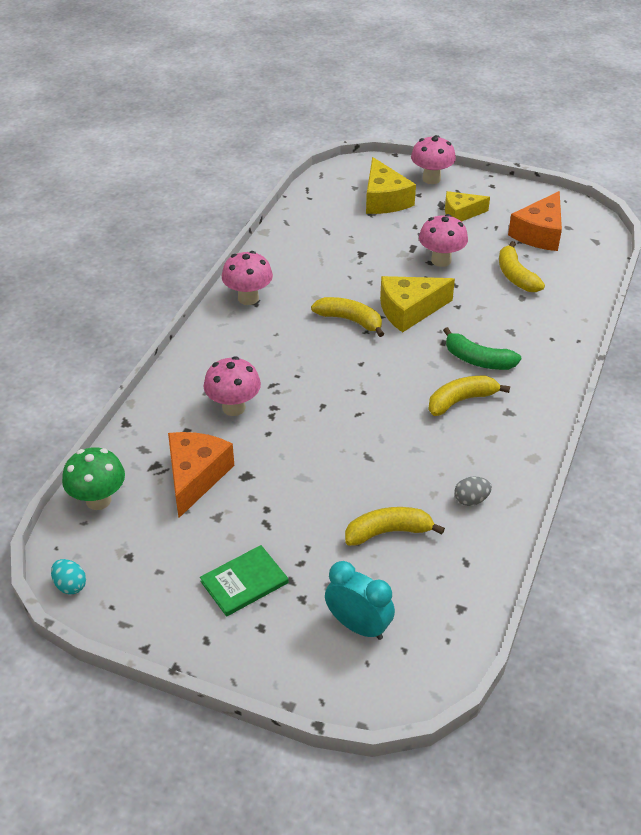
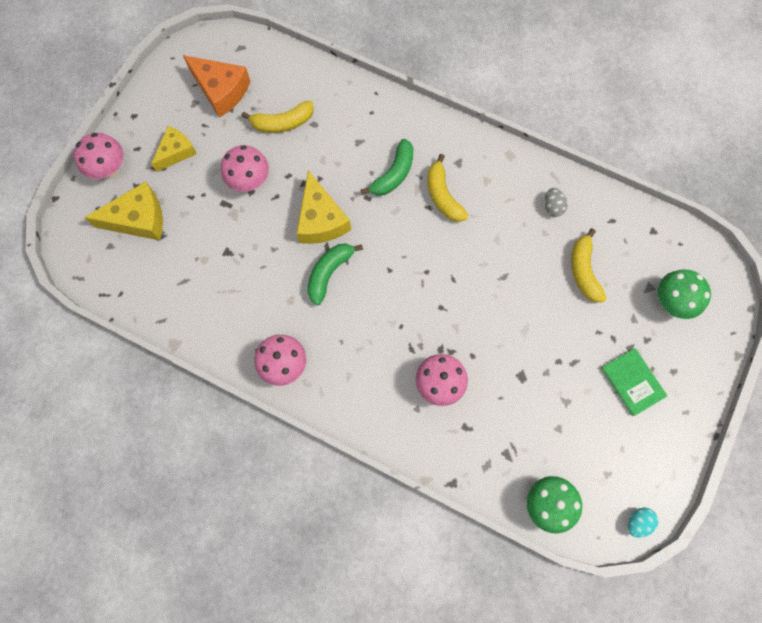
camera: 85 degrees left, 30 degrees up
(195, 476) = (521, 419): orange cheese -> none
(350, 320) = (329, 273): yellow banana -> green banana
(358, 626) = (670, 302): turquoise clock -> green mushroom
(461, 213) = (176, 152): yellow cheese -> yellow cheese turned 135 degrees counterclockwise

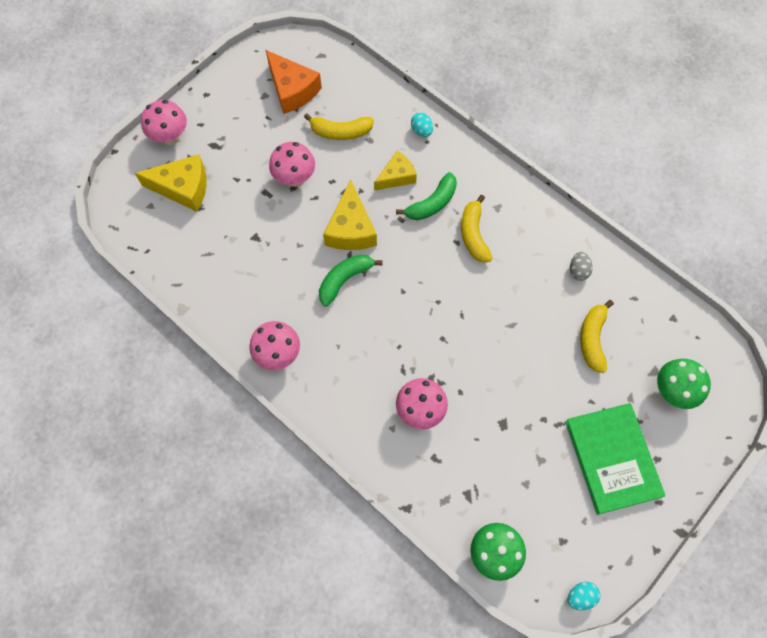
camera: 15 degrees right, 5 degrees down
(176, 152) = (235, 135): yellow cheese -> yellow cheese (396, 176)
(363, 102) = (421, 131): none -> turquoise egg
(632, 382) = (612, 458): green book -> green book, size x1.68

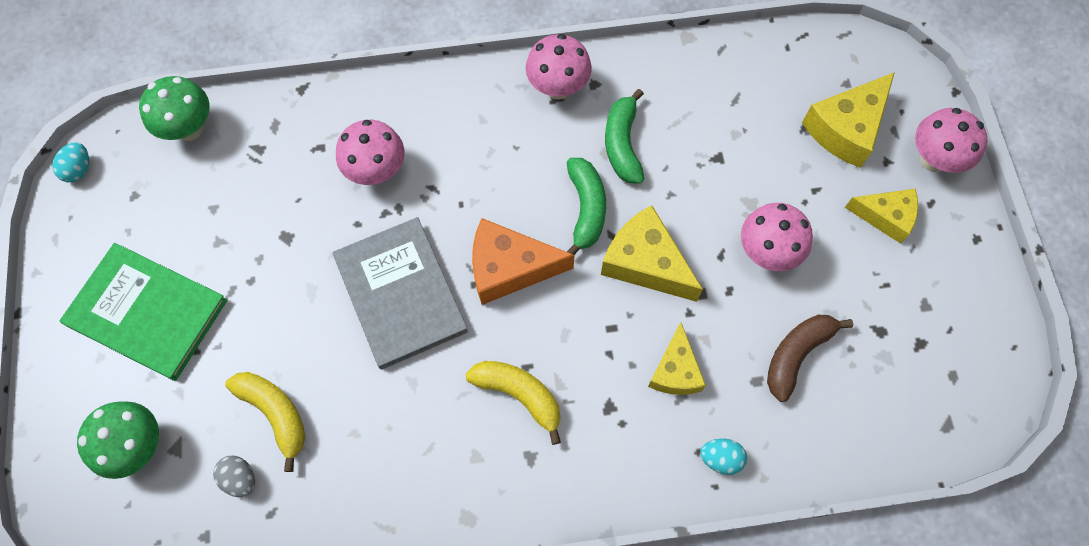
camera: 130 degrees right, 0 degrees up
(226, 139) = (885, 217): none -> yellow cheese
(292, 90) = (911, 345): orange cheese -> orange cheese (509, 268)
(340, 132) = (796, 355): yellow banana -> brown banana
(432, 203) = (602, 381): green banana -> green banana (622, 144)
(477, 333) = (400, 294): none -> grey book
(578, 271) = (364, 478): grey egg -> grey egg (240, 479)

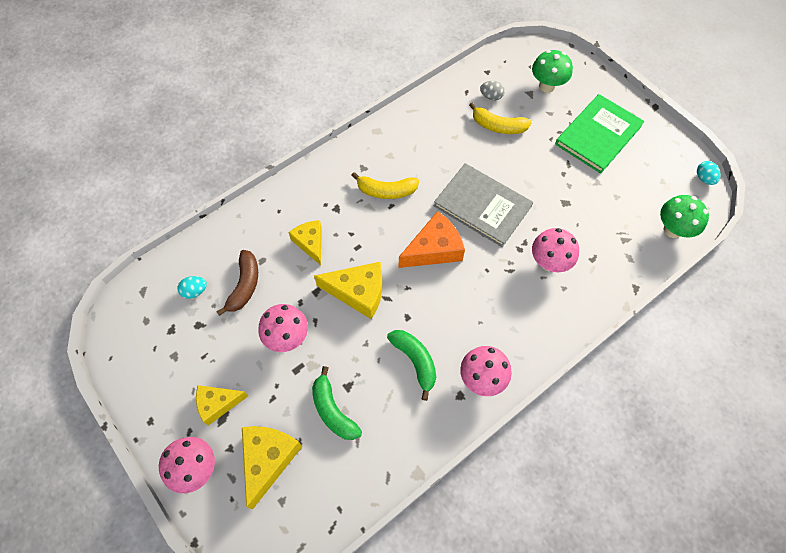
camera: 150 degrees right, 5 degrees down
(147, 312) = (598, 135): green book -> green book turned 45 degrees counterclockwise
(586, 209) = (412, 306): green banana -> green banana (333, 410)
(720, 458) = (265, 213): turquoise egg -> turquoise egg (195, 291)

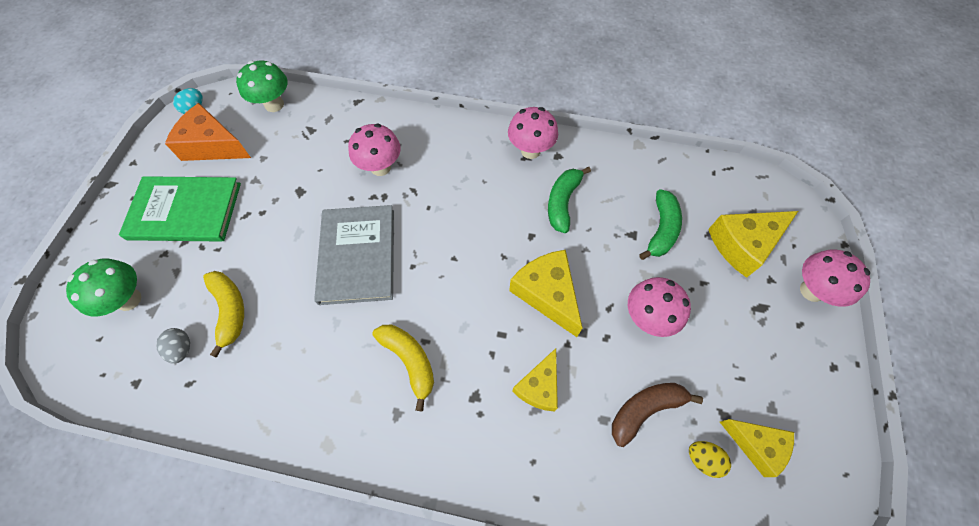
camera: 130 degrees left, 0 degrees up
(195, 291) = (703, 459): turquoise egg -> yellow egg
(218, 404) = (757, 323): yellow cheese -> yellow cheese (756, 445)
(434, 249) = (443, 263): orange cheese -> orange cheese (213, 145)

